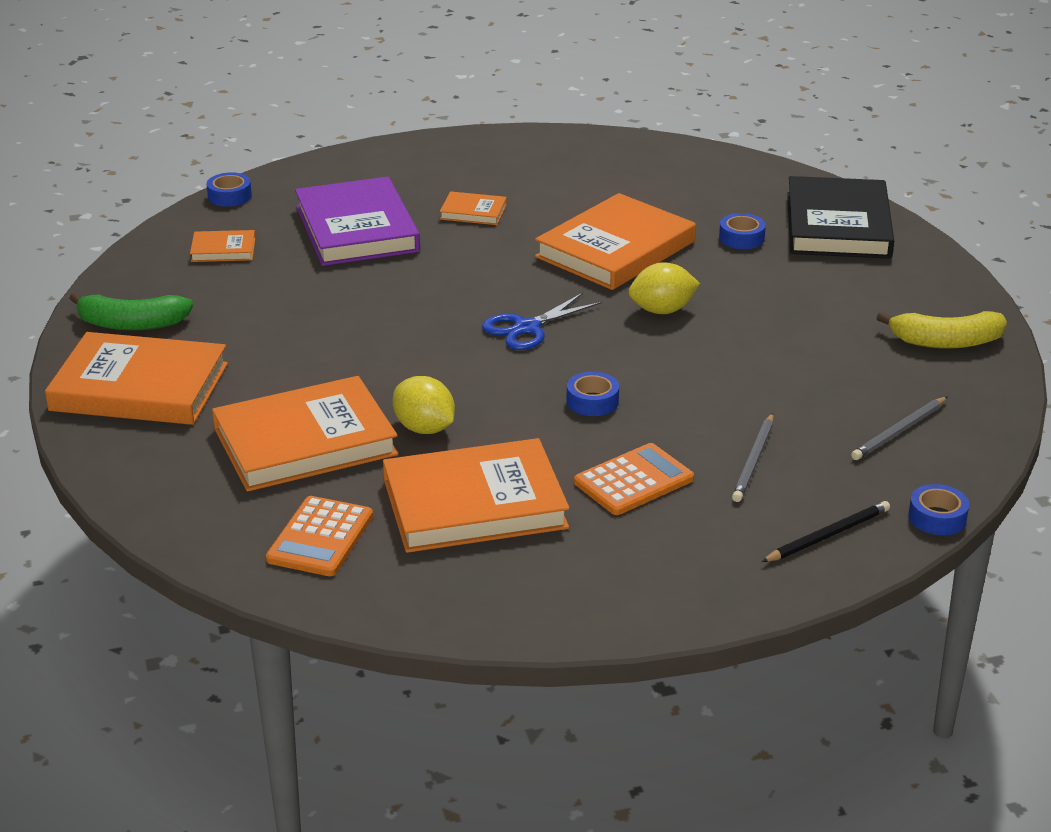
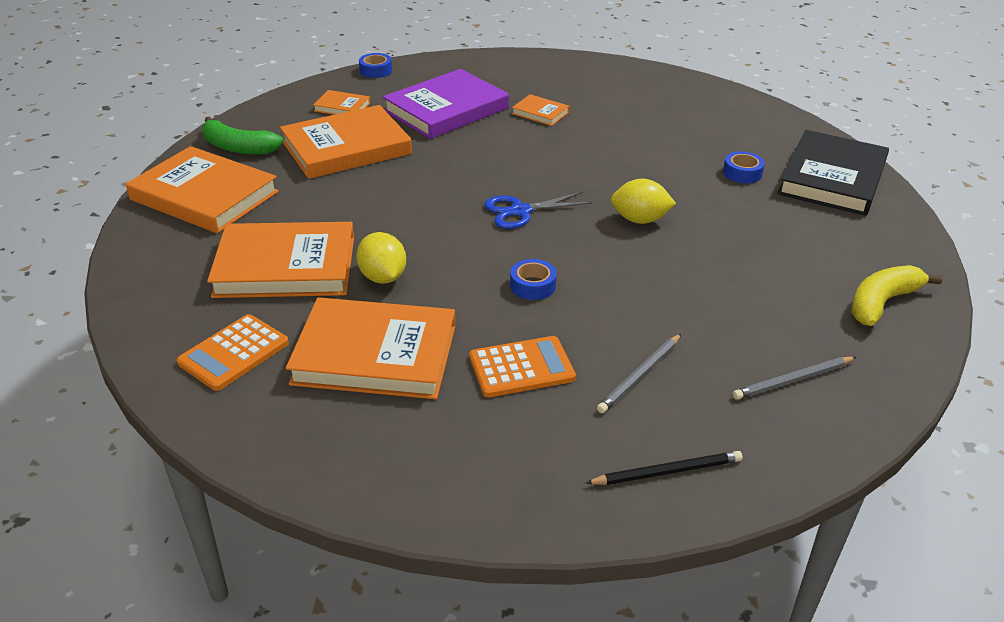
camera: 20 degrees right, 5 degrees up
(356, 229) = (446, 109): purple book -> purple book turned 45 degrees clockwise
(615, 249) = (632, 162): orange book -> orange book (346, 148)
(937, 517) = (786, 482): blue tape -> none
(946, 342) = (881, 302): yellow banana -> yellow banana turned 120 degrees clockwise

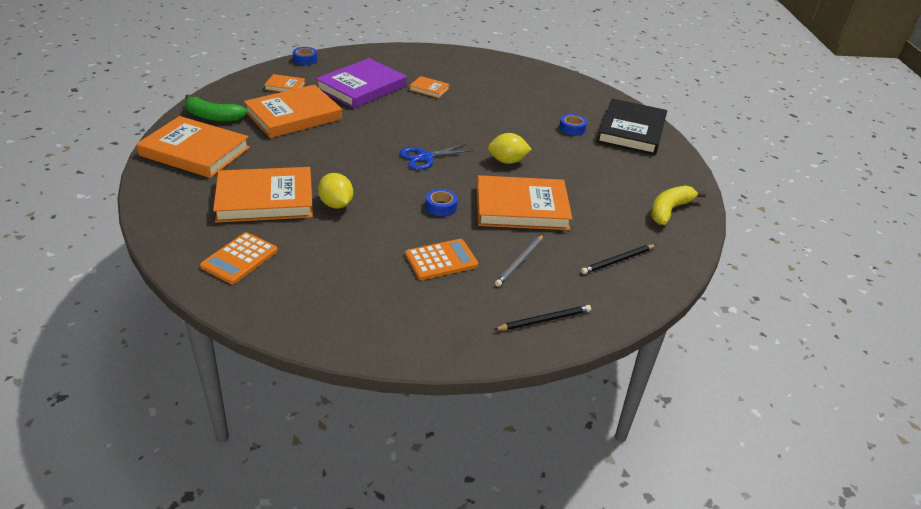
camera: 10 degrees left, 0 degrees up
(375, 355) = (340, 256): orange book -> orange book (521, 208)
(793, 380) = (617, 261): grey pencil -> black pencil

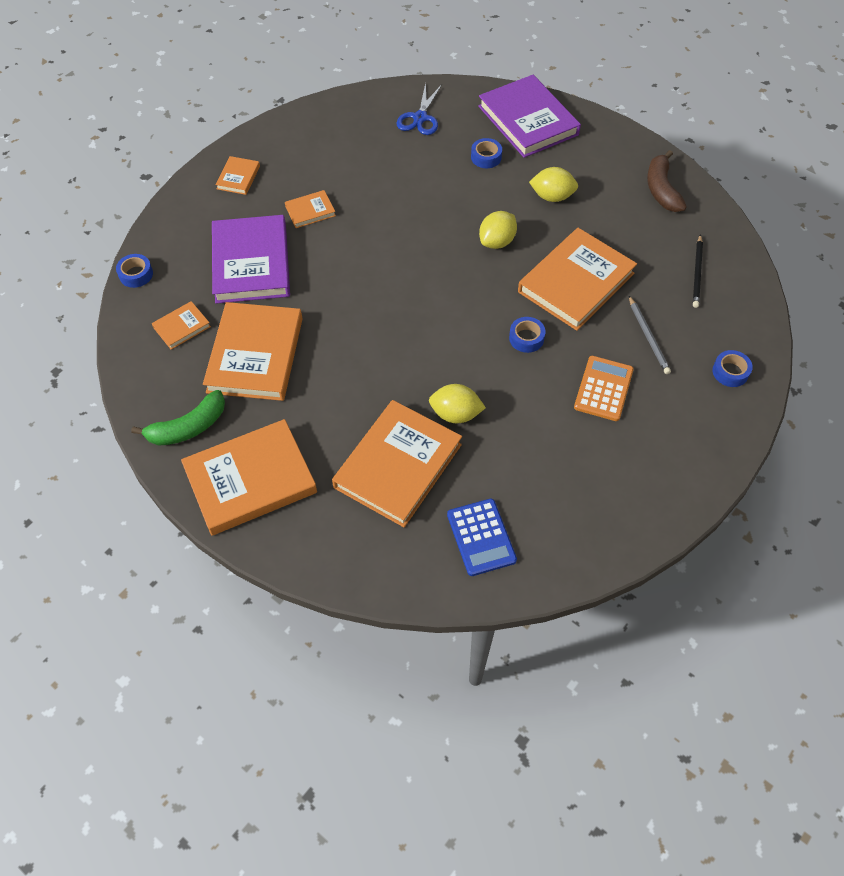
camera: 45 degrees left, 20 degrees up
(239, 259) = (481, 537): orange calculator -> blue calculator
(419, 59) = (238, 177): none -> orange book
(425, 157) = (436, 297): blue scissors -> blue scissors (420, 118)
(544, 320) = (730, 372): black pencil -> blue tape
(582, 166) = (552, 197): none -> yellow lemon
(631, 131) = (528, 120): black book -> purple book
(669, 210) = (661, 189): yellow banana -> brown banana

